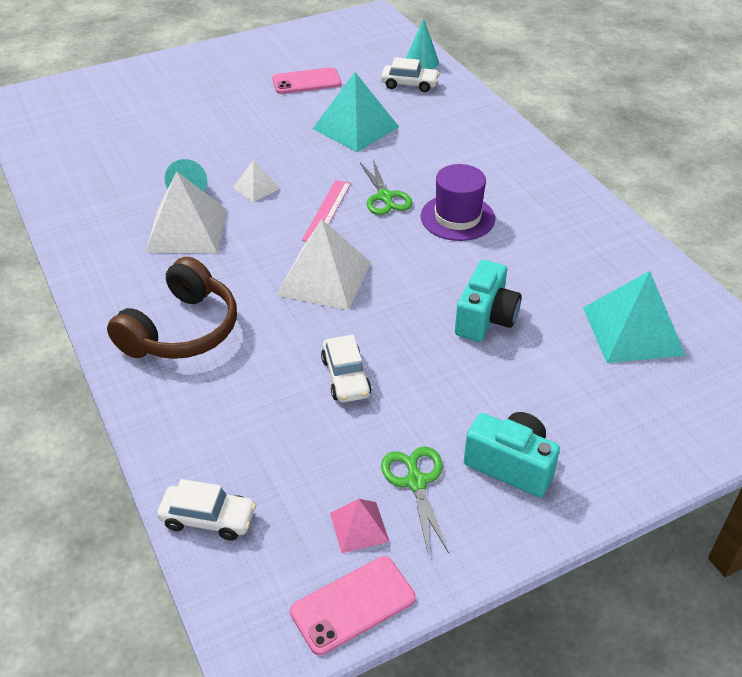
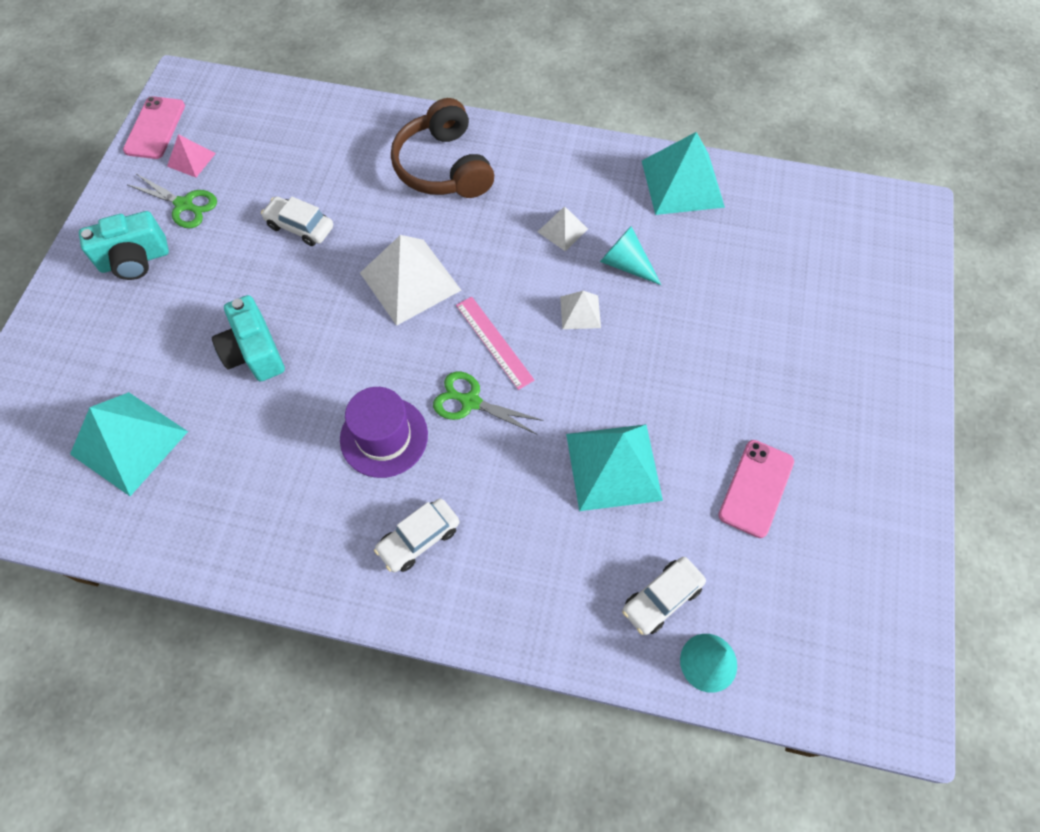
camera: 130 degrees right, 20 degrees up
(76, 196) = (682, 183): none -> turquoise pyramid
(187, 230) = (562, 230): white pyramid -> white pyramid, size x0.51
(208, 518) = (276, 102): white car -> white car (419, 539)

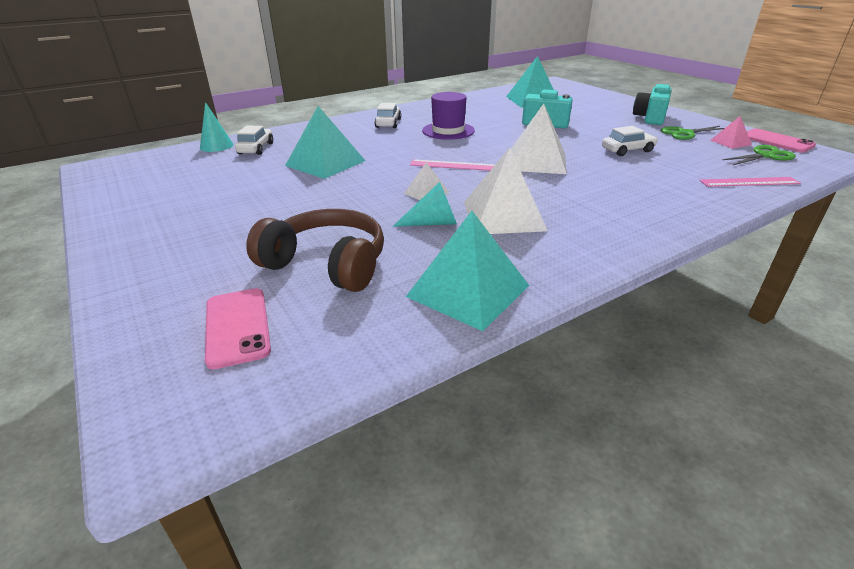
camera: 135 degrees right, 30 degrees down
(319, 116) = (749, 182): none -> pink ruler
(444, 167) = (634, 201): brown headphones -> brown headphones (327, 264)
(470, 402) = (429, 149): green scissors -> green scissors (765, 156)
(562, 230) = (503, 215): white pyramid -> white pyramid, size x1.98
(756, 488) = (229, 187): pink phone -> pink phone (237, 327)

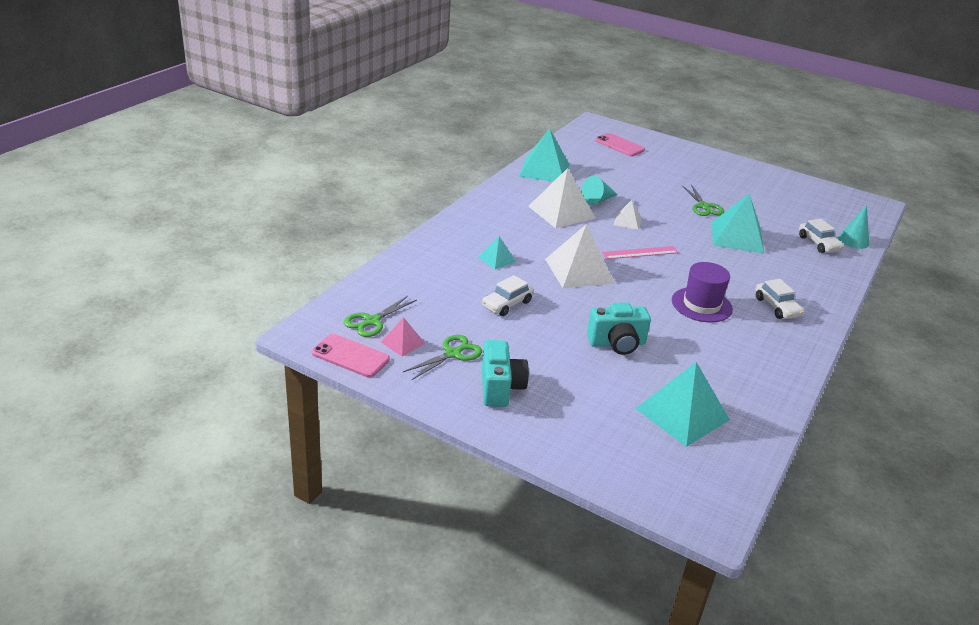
camera: 150 degrees right, 0 degrees up
(300, 194) = (704, 206): none -> green scissors
(327, 264) = (621, 170): brown headphones -> none
(624, 180) = (496, 259): none -> turquoise pyramid
(749, 182) = (396, 276): pink ruler -> none

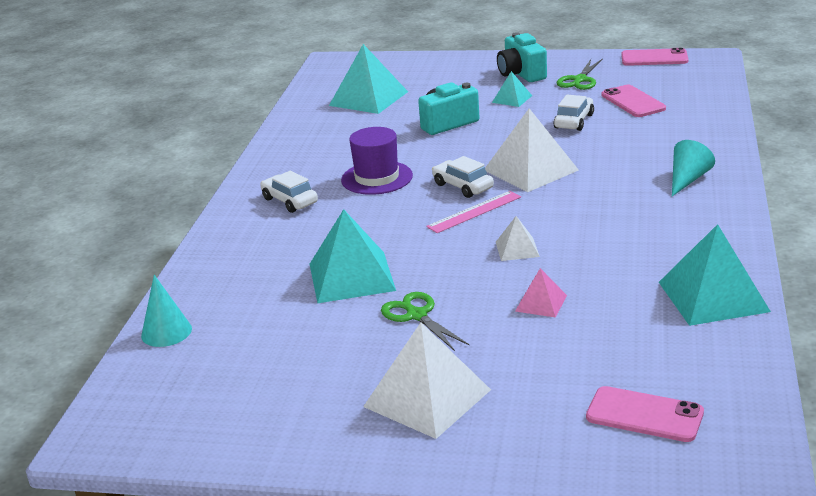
camera: 165 degrees right, 5 degrees down
(372, 321) = (672, 78): green scissors -> none
(403, 342) = (627, 75): pink pyramid -> pink pyramid (541, 303)
(438, 306) = (633, 102): none -> pink phone
(496, 259) = (629, 153): turquoise pyramid -> turquoise pyramid (512, 99)
(561, 212) = (615, 232): white pyramid -> white pyramid (427, 398)
(597, 200) = (583, 269): turquoise cone -> turquoise cone (687, 179)
(818, 243) = (226, 307): white car -> white car (462, 186)

